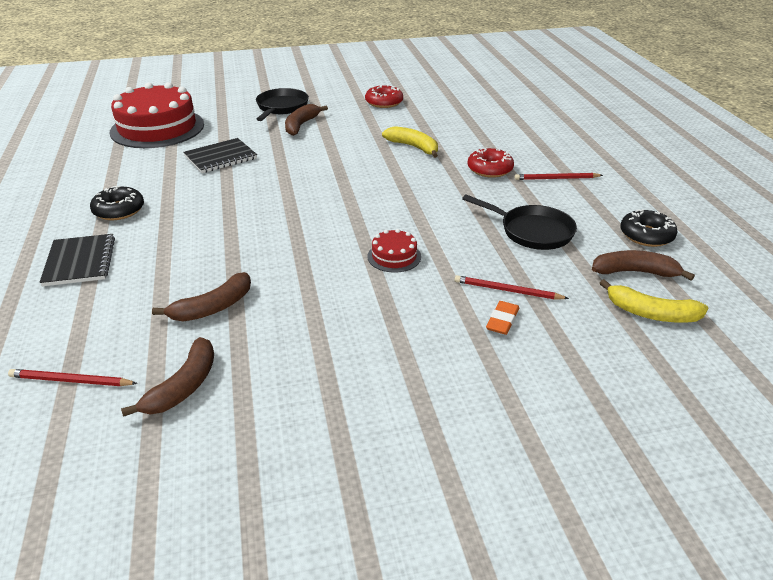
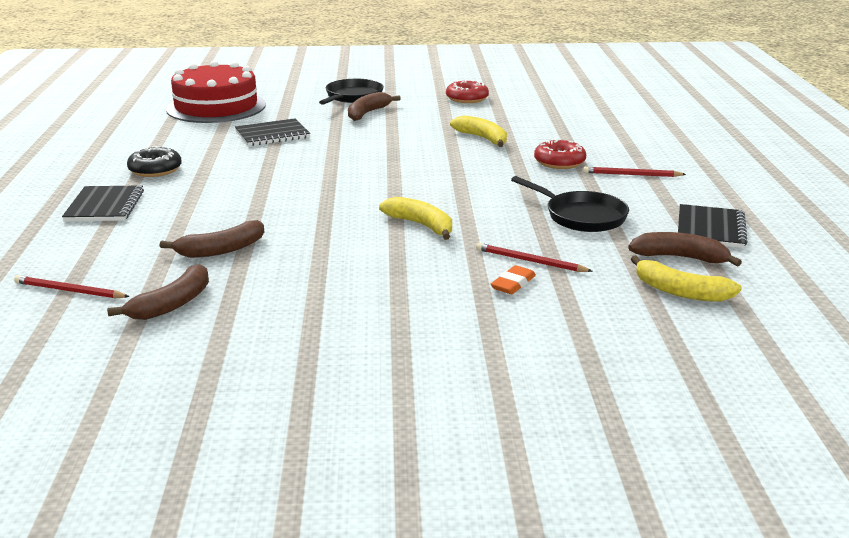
camera: 10 degrees right, 10 degrees down
(394, 256) = (421, 225): red cake -> yellow banana
(646, 235) = (710, 229): black donut -> black notebook

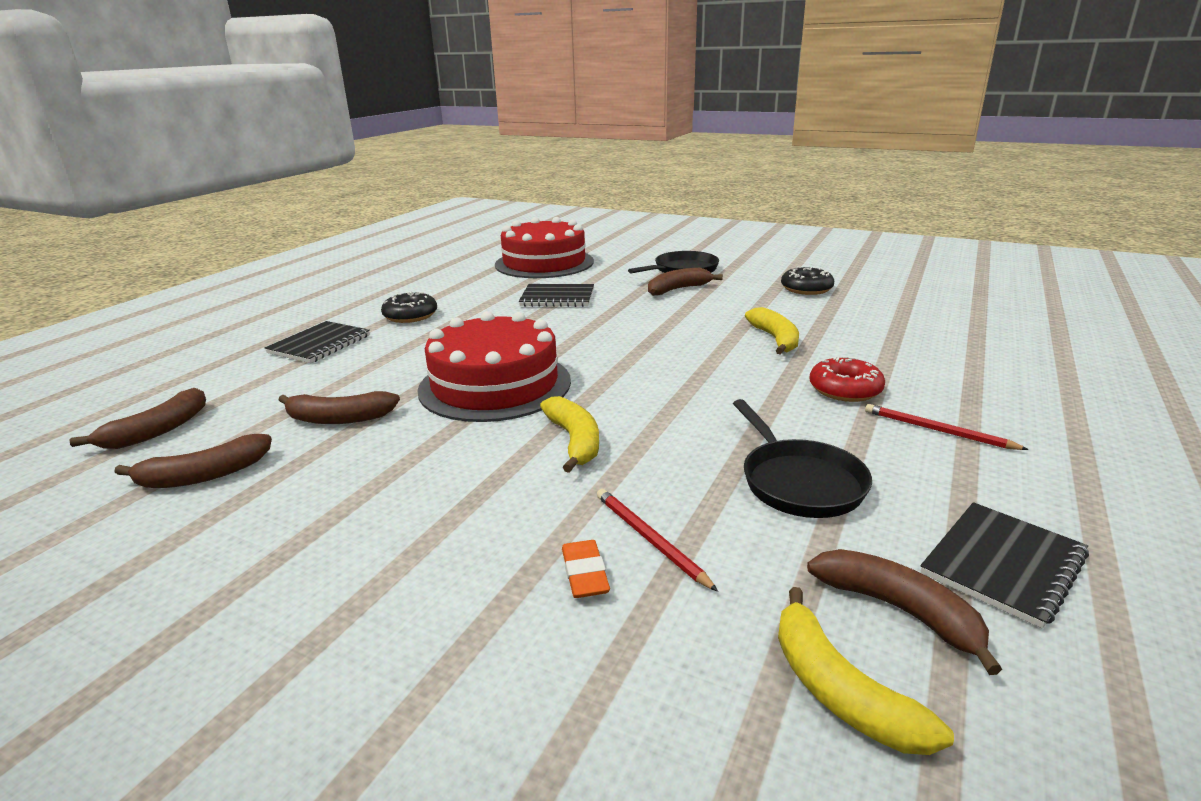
camera: 30 degrees right, 0 degrees up
(69, 291) = (157, 431): red pencil -> brown banana
(314, 205) = (495, 385): none -> red cake
(467, 98) = (806, 289): red donut -> black donut
(513, 284) = (585, 573): orange eraser -> orange eraser turned 75 degrees counterclockwise

